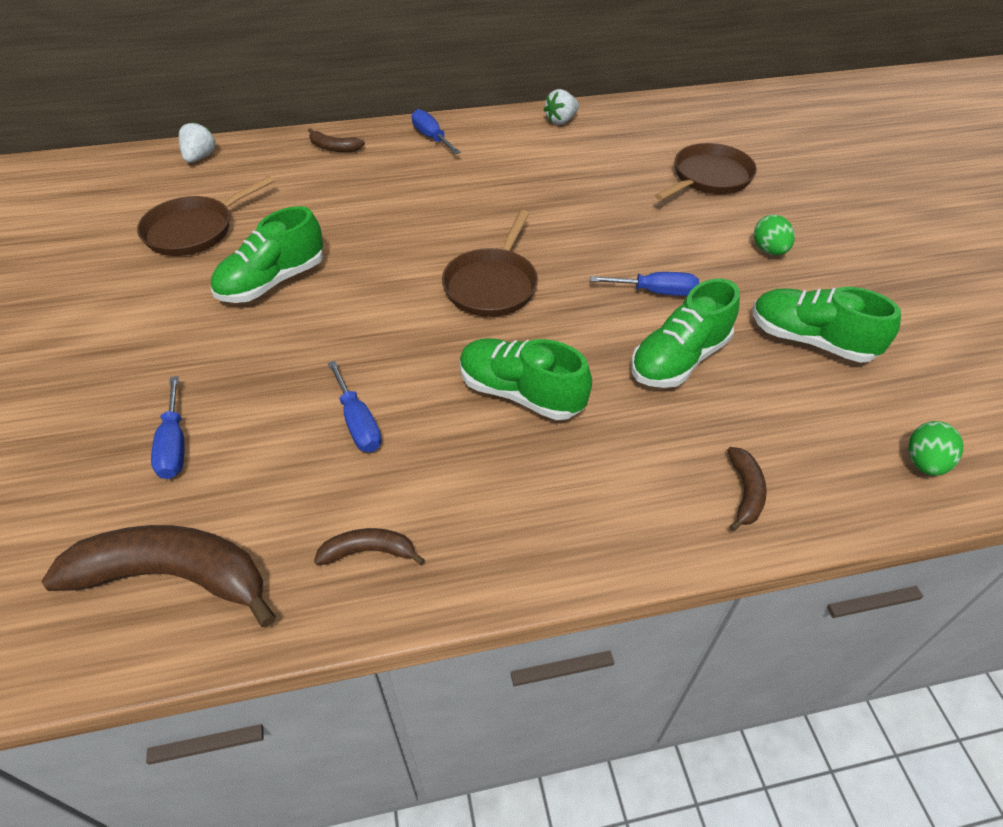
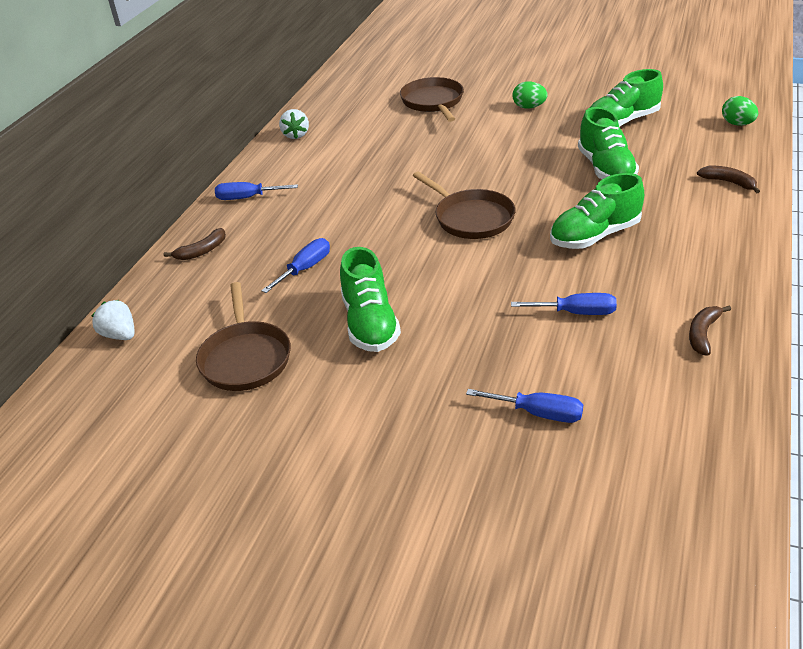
camera: 55 degrees left, 10 degrees down
(175, 577) = (681, 432): brown banana -> none
(656, 292) = (535, 157): blue screwdriver -> blue screwdriver (305, 269)

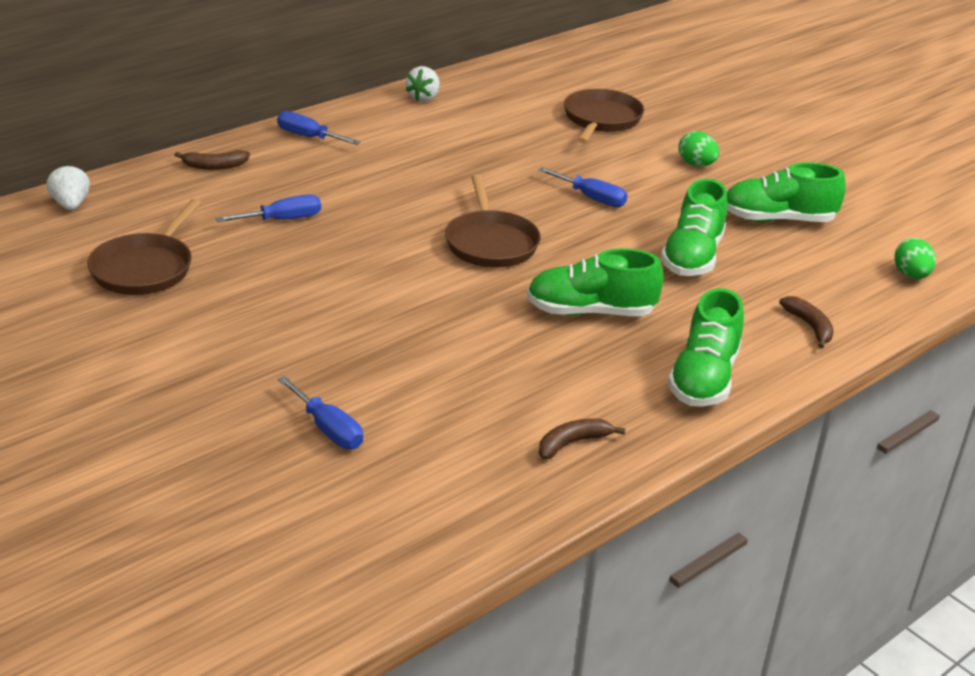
camera: 25 degrees right, 5 degrees down
(370, 324) = (279, 290): green shoe -> green shoe (703, 379)
(576, 313) = (476, 368): blue screwdriver -> blue screwdriver (591, 198)

